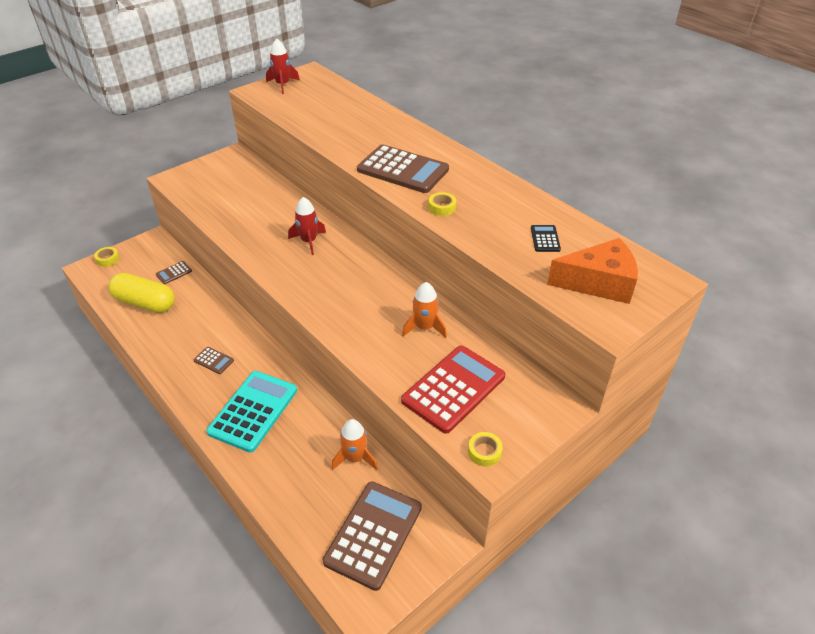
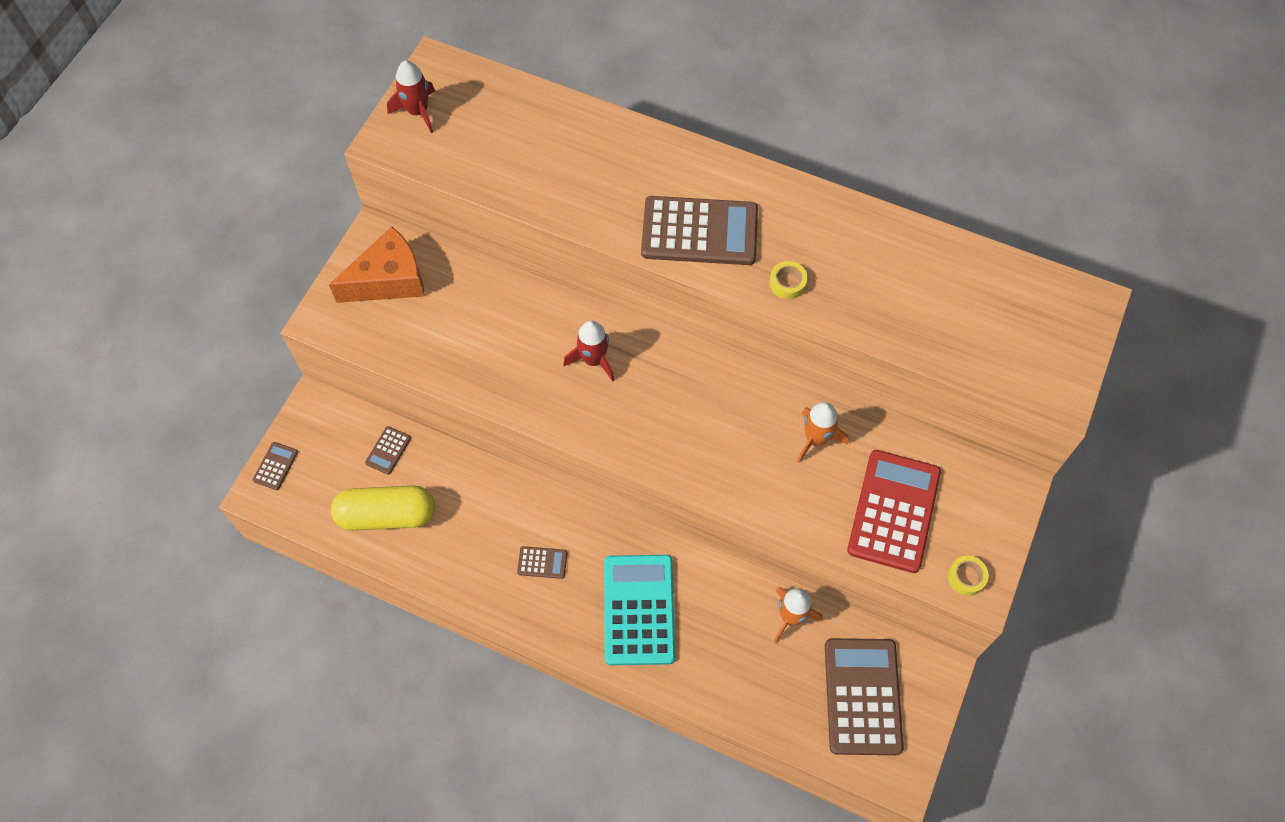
camera: 25 degrees left, 20 degrees up
(108, 259) = (275, 466): yellow tape -> brown calculator
(545, 239) = (933, 289): black calculator -> none
(599, 283) = (1022, 337): orange cheese -> orange cheese (389, 280)

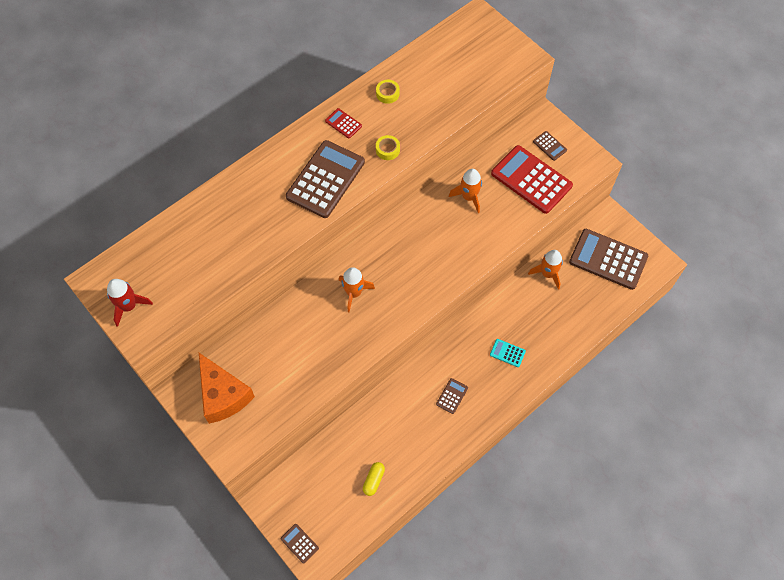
camera: 65 degrees left, 0 degrees up
(387, 515) = (373, 480): yellow capsule -> yellow capsule, size x0.47
(388, 450) = (326, 462): brown calculator -> brown calculator (549, 146)
(389, 280) = (223, 395): orange cheese -> orange cheese turned 150 degrees clockwise
(593, 360) = (354, 293): red rocket -> orange rocket
(639, 610) = (507, 353): turquoise calculator -> turquoise calculator, size x0.44
(798, 214) = (343, 123): none -> red calculator
(966, 577) = (585, 164): yellow tape -> yellow tape (387, 94)

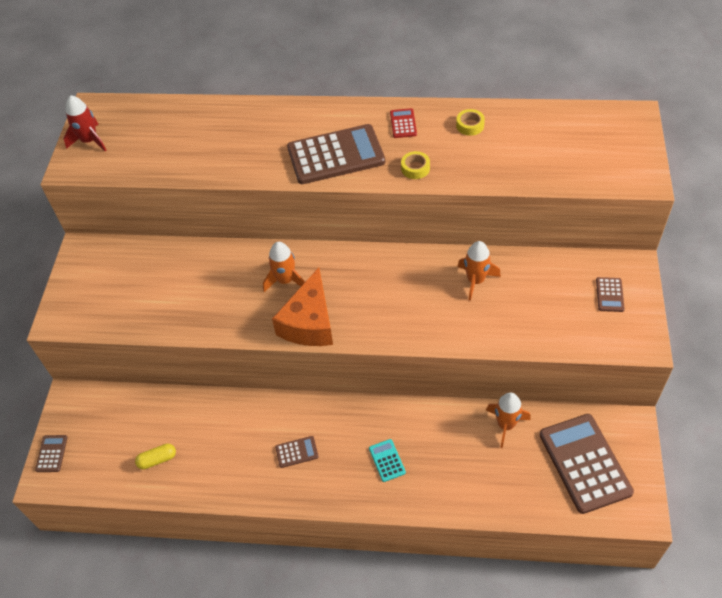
camera: 50 degrees right, 10 degrees down
(223, 395) = (103, 275): orange cheese -> orange cheese (309, 323)
(531, 180) = (555, 310): red calculator -> none

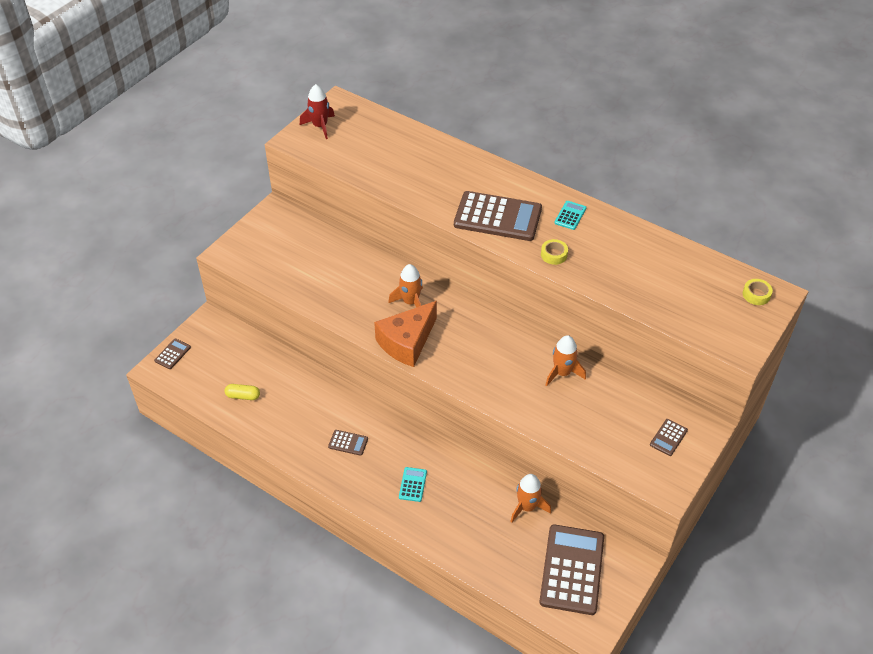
camera: 25 degrees right, 5 degrees down
(403, 123) = (570, 215): red calculator -> turquoise calculator
(470, 125) = (625, 241): yellow tape -> yellow tape (756, 295)

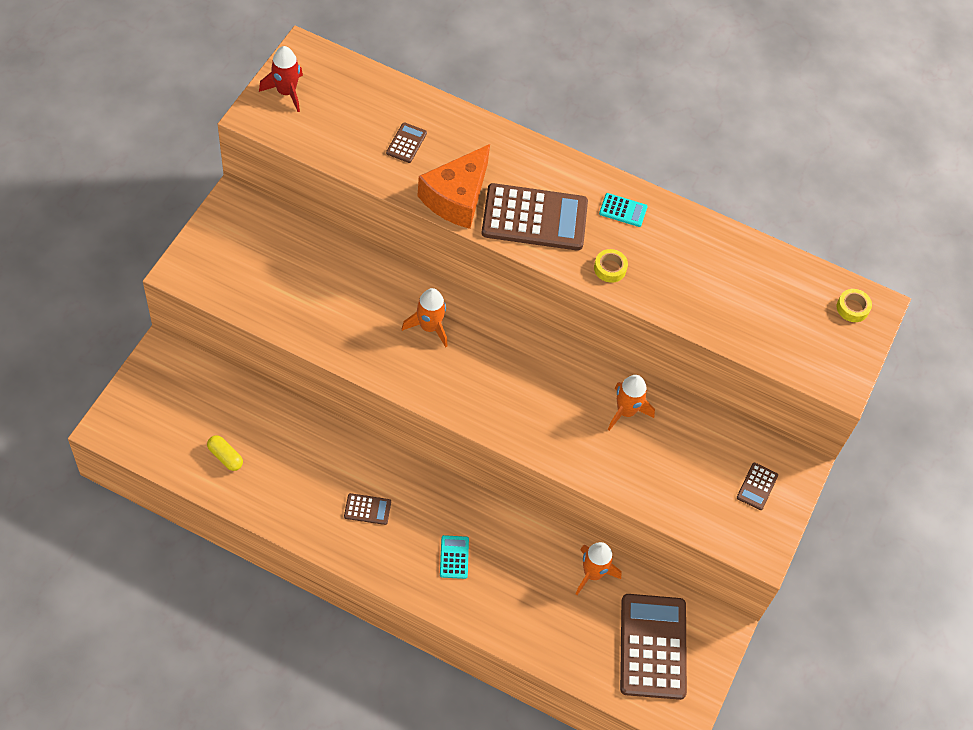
camera: 15 degrees left, 10 degrees up
(172, 354) = (123, 405): brown calculator -> brown calculator (406, 143)
(243, 396) = (225, 457): yellow capsule -> yellow capsule turned 45 degrees clockwise
(407, 342) = (433, 384): orange cheese -> orange cheese (456, 197)
(570, 215) = (623, 210): turquoise calculator -> turquoise calculator turned 90 degrees clockwise

